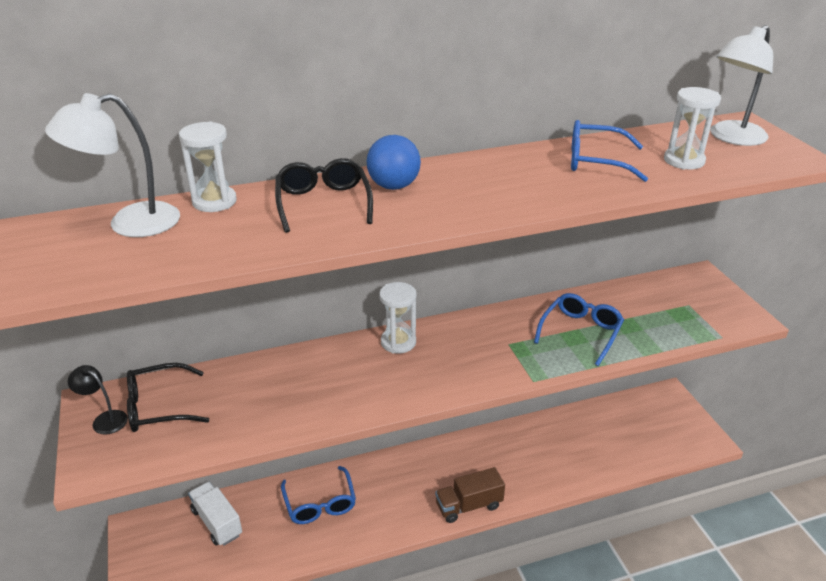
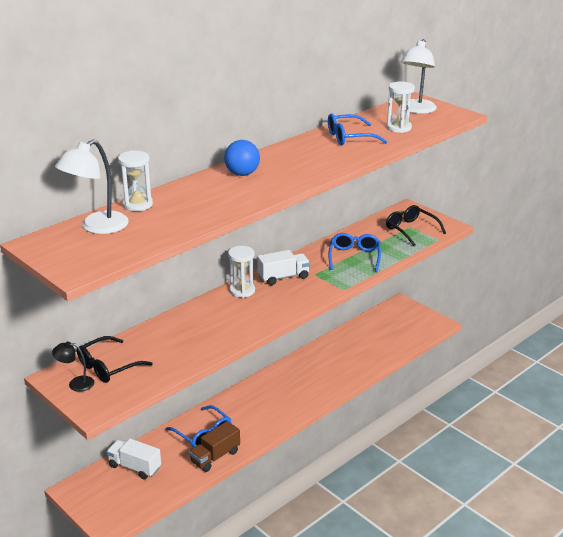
camera: 25 degrees left, 5 degrees down
(323, 203) = (208, 191): black glasses -> black glasses (410, 229)
(464, 337) = (283, 277): none -> white truck
(469, 505) = (307, 403): brown truck -> brown truck (215, 457)

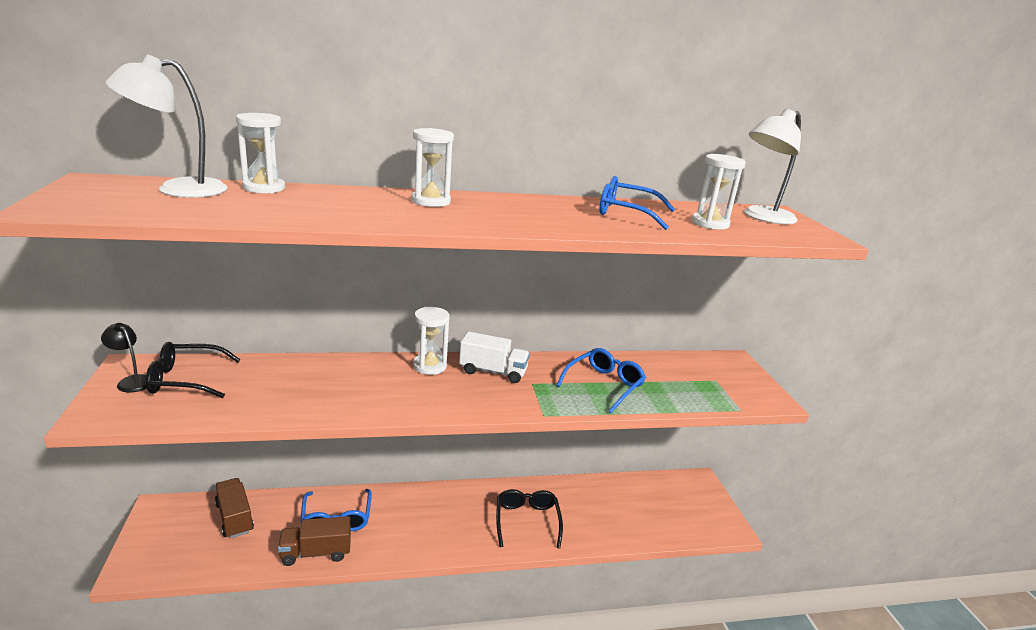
camera: 30 degrees right, 5 degrees down
(134, 467) = (234, 517): white truck -> brown truck
(242, 174) = (431, 201): blue ball -> white hourglass
(410, 229) = (713, 384): black glasses -> black glasses (527, 520)

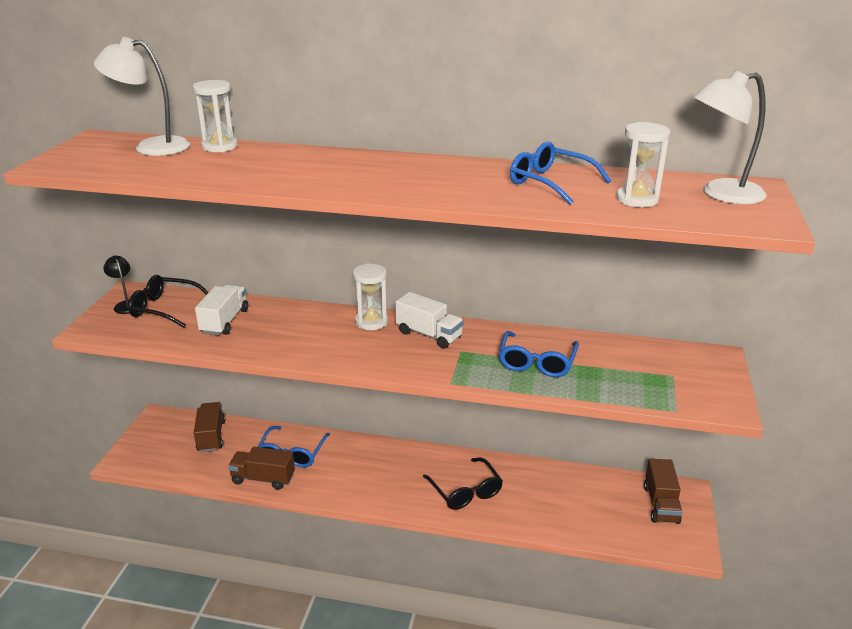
camera: 25 degrees right, 5 degrees up
(269, 385) = (225, 321): none -> white truck
(431, 201) = (354, 164): white hourglass -> none
(527, 520) = (466, 492): black glasses -> black glasses turned 135 degrees clockwise
(604, 385) = (536, 363): blue glasses -> blue glasses turned 135 degrees clockwise
(688, 495) = (660, 504): none -> brown truck

